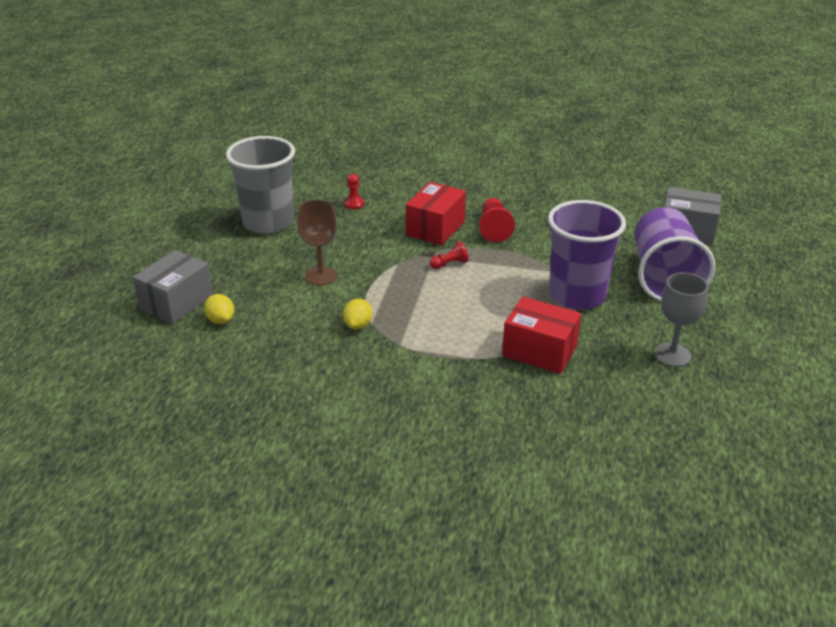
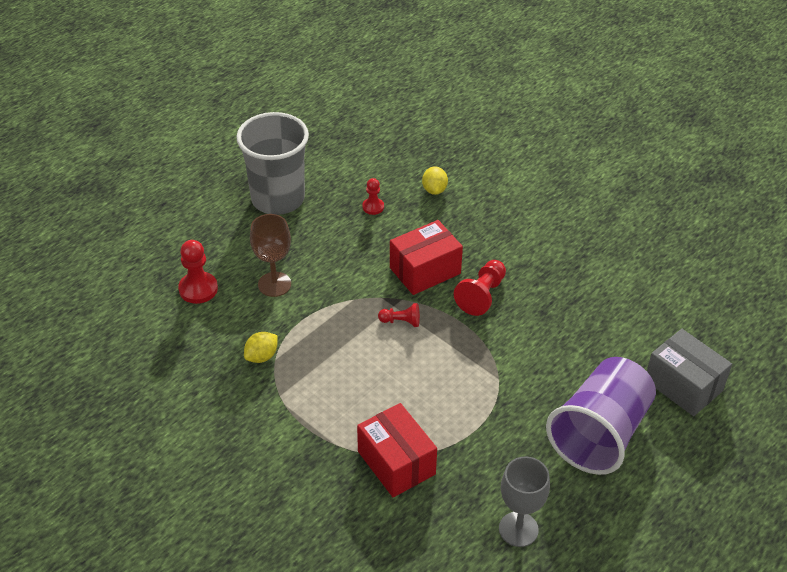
camera: 30 degrees right, 10 degrees up
(177, 302) = (135, 262): grey box -> none
(221, 320) = (155, 298): yellow lemon -> yellow lemon (434, 190)
(255, 301) = (198, 289): none -> red pawn
(577, 295) = (490, 415): purple cup -> none

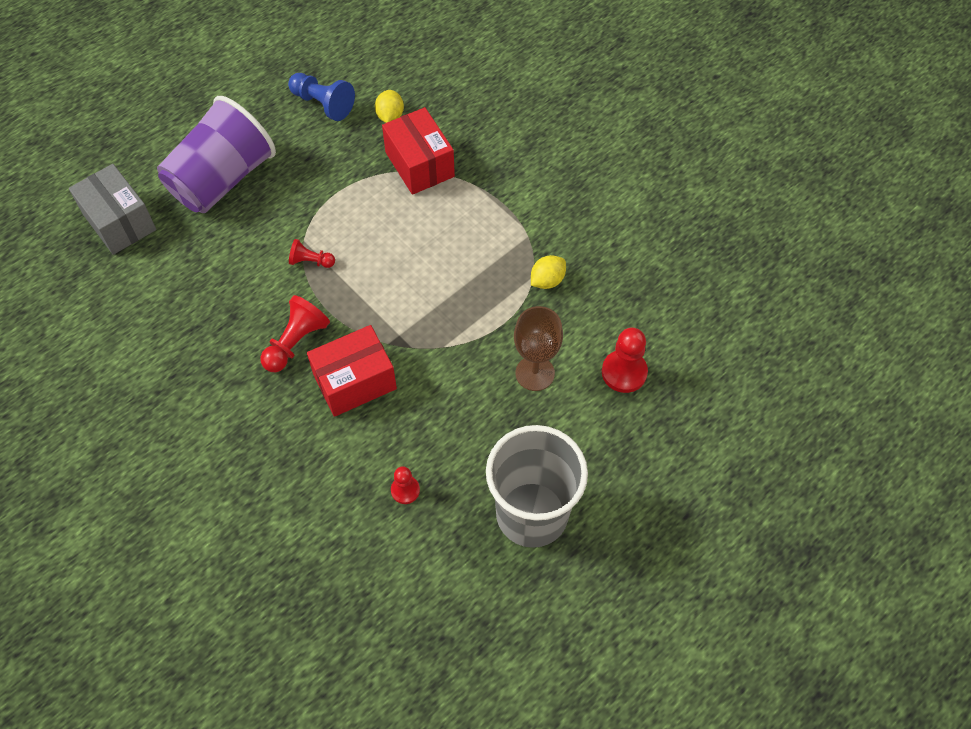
camera: 175 degrees left, 15 degrees up
(401, 321) = (393, 314): red pawn -> red pawn (311, 261)
(434, 190) = (318, 517): yellow lemon -> yellow lemon (390, 116)
(518, 529) = (323, 104): grey goblet -> blue pawn

